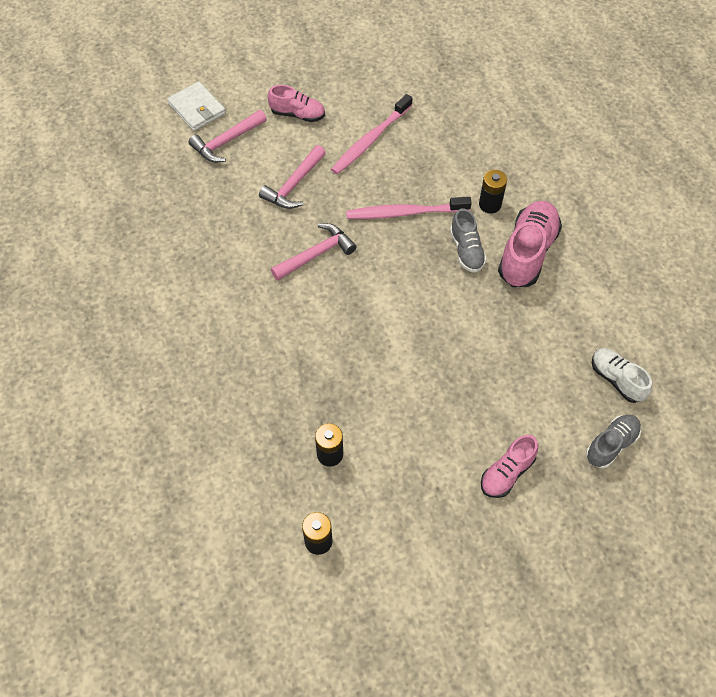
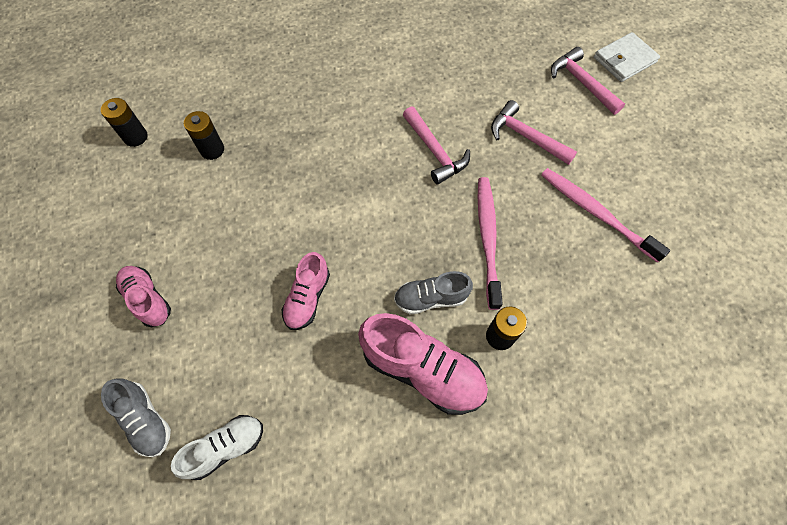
camera: 95 degrees right, 5 degrees up
(298, 114) = (628, 144): pink shoe -> pink shoe (308, 298)

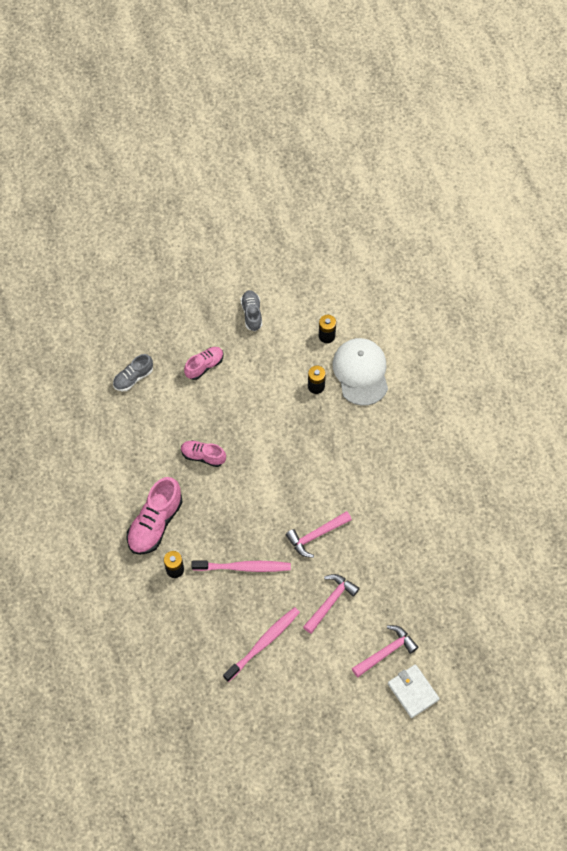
camera: 90 degrees right, 0 degrees up
(200, 100) = (361, 372): none -> white cap
(226, 447) = (117, 420): white shoe -> none
(431, 298) = (201, 529): grey shoe -> grey shoe (252, 314)

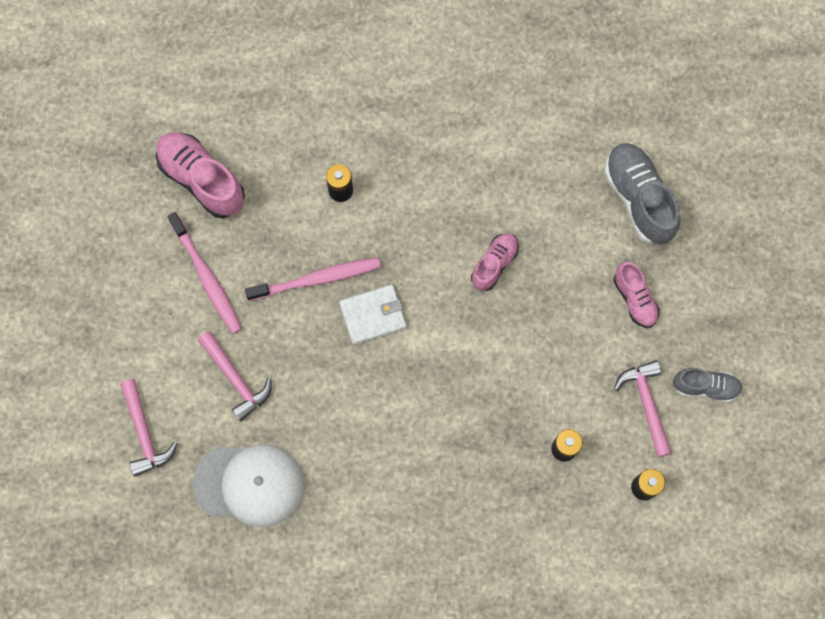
camera: 105 degrees right, 10 degrees up
(133, 378) = (638, 198): grey shoe -> grey shoe, size x1.67
(155, 523) = (413, 180): pink shoe -> pink shoe (202, 180)
(244, 567) = (318, 279): pink toothbrush -> pink toothbrush turned 120 degrees counterclockwise
(316, 535) = (335, 386): pink hammer -> pink hammer (646, 404)
(361, 372) = (571, 521): white cap -> white cap (250, 484)
(413, 691) = (80, 453): white wallet -> white wallet (373, 315)

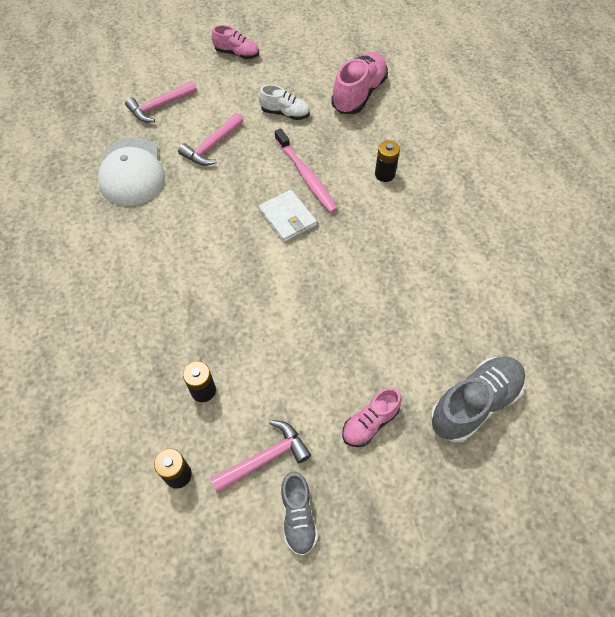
camera: 75 degrees right, 15 degrees down
(207, 278) = (285, 113): pink toothbrush -> white shoe
(494, 264) = (362, 294): pink shoe -> pink shoe (237, 53)

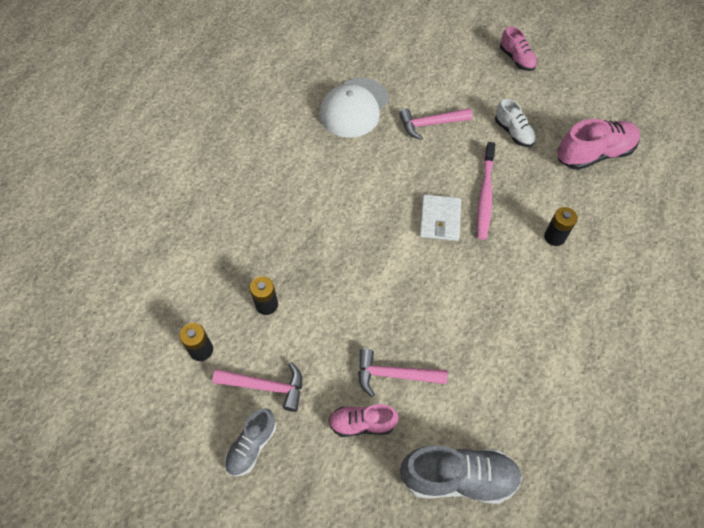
camera: 40 degrees right, 0 degrees up
(160, 106) = (418, 68): pink hammer -> pink hammer (394, 375)

